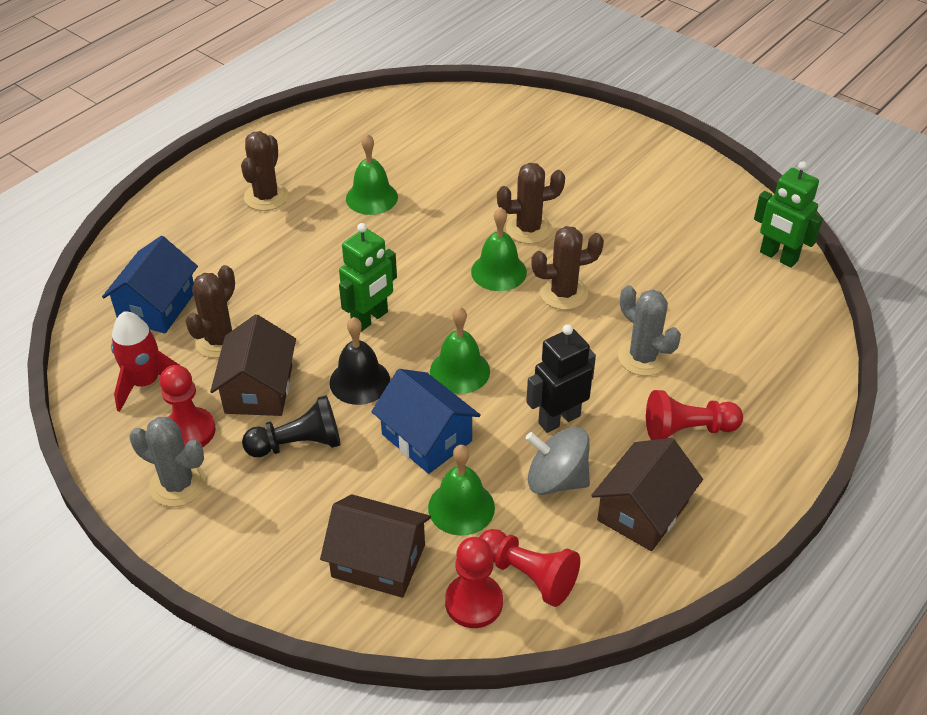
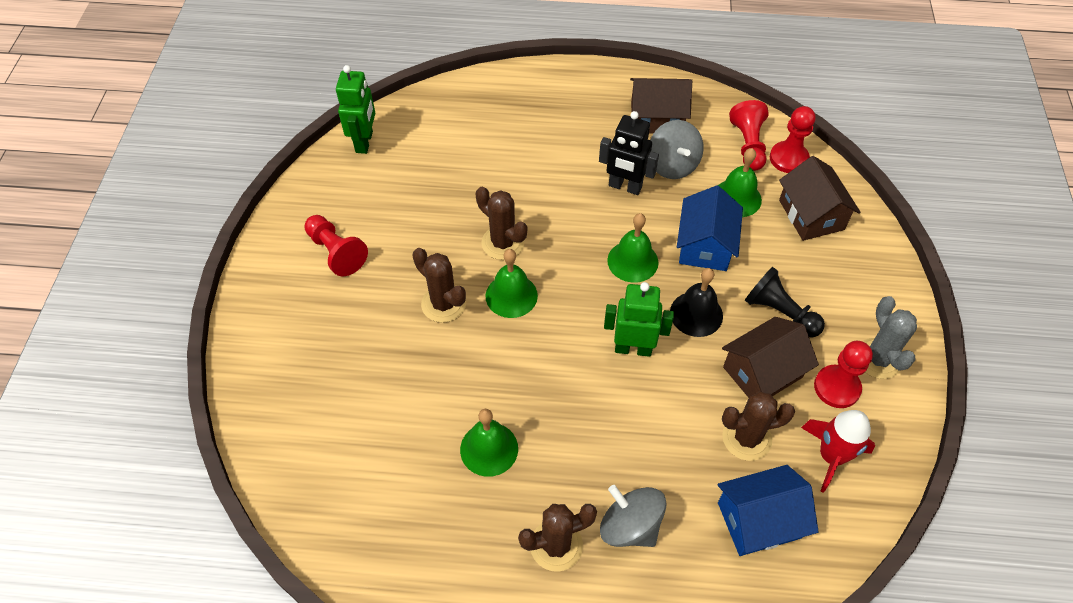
camera: 125 degrees left, 10 degrees up
(235, 237) = (630, 526): none -> grey spinning top
(643, 357) = (531, 170): grey cactus -> none
(687, 429) = (575, 124): red pawn -> red pawn (336, 252)

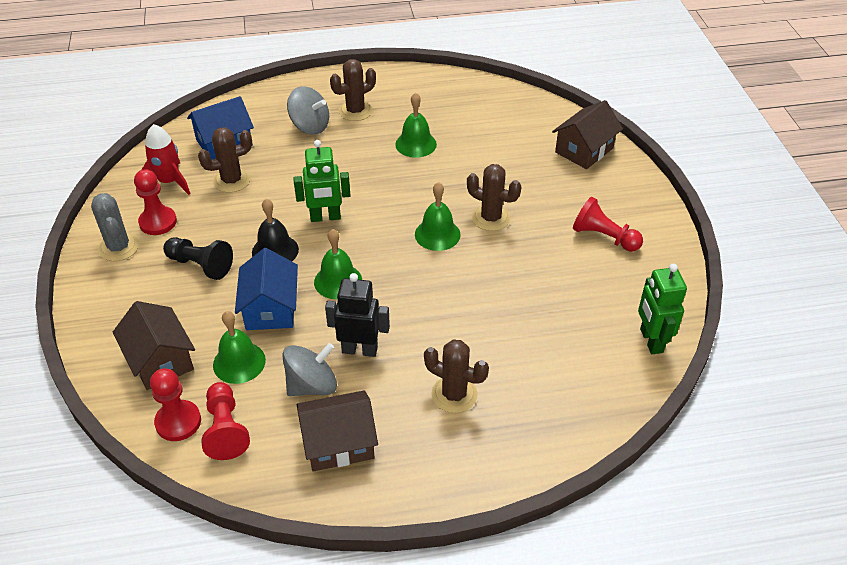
camera: 165 degrees right, 10 degrees down
(503, 243) = (462, 273): brown cactus -> brown cactus (454, 394)
(672, 165) = (312, 385): grey spinning top -> grey spinning top turned 90 degrees clockwise
(762, 372) = (218, 221): brown house -> brown house (584, 150)

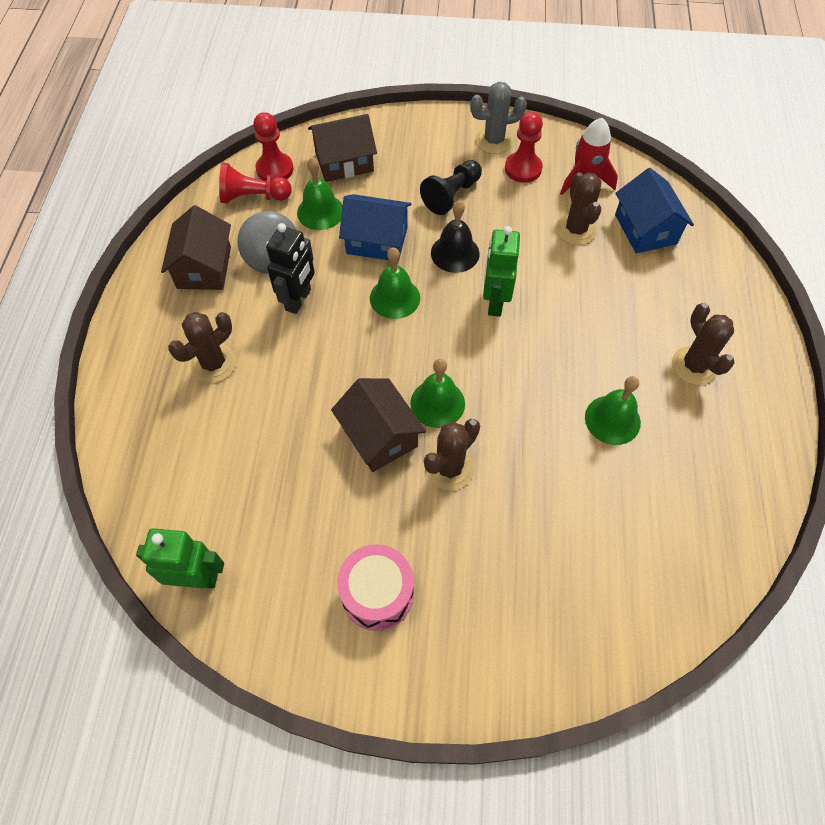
camera: 105 degrees right, 15 degrees up
(310, 126) = (667, 313): grey spinning top -> none
(584, 150) = (562, 639): brown house -> brown house (379, 435)
(604, 237) = (377, 593): red pawn -> pink drum

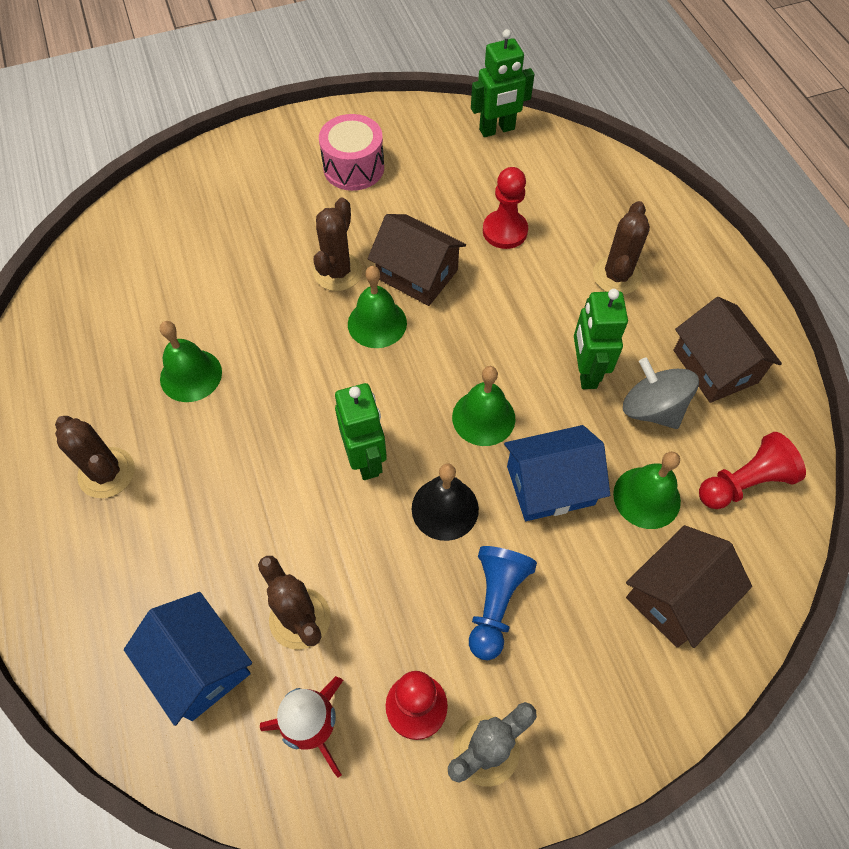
camera: 155 degrees right, 0 degrees up
(275, 169) = (755, 539): red pawn -> red pawn (505, 231)
(298, 300) = (585, 372): black robot -> green robot
(451, 195) = (495, 603): black pawn -> blue pawn

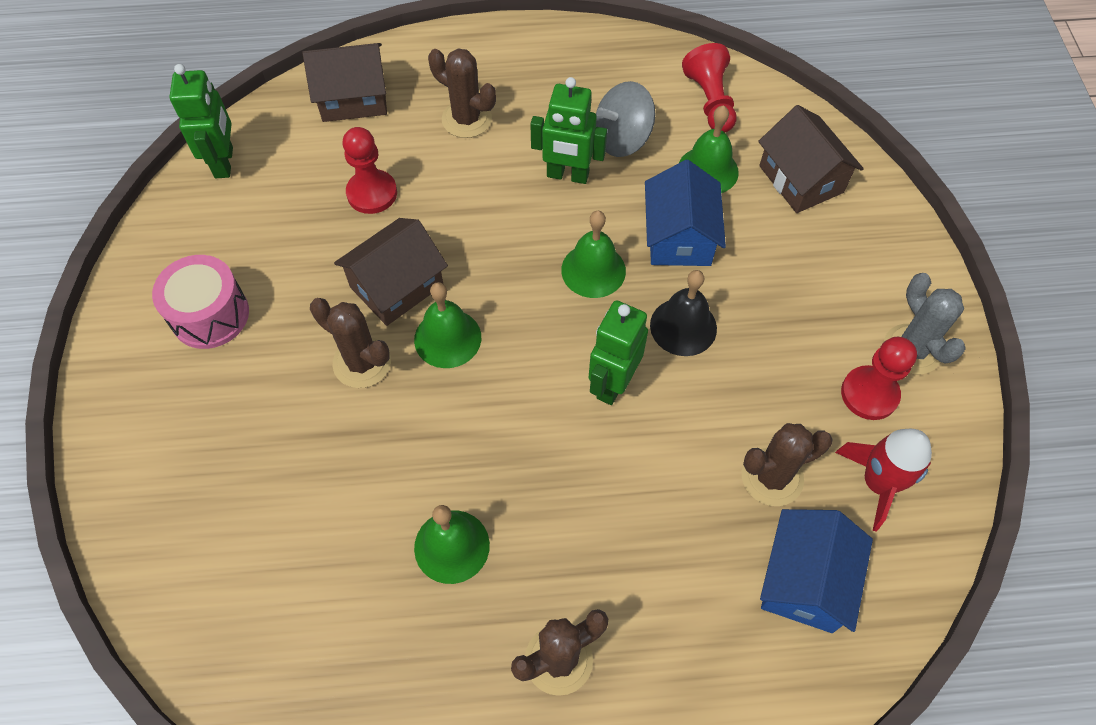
camera: 75 degrees left, 0 degrees up
(199, 665) = (805, 581): blue house -> blue house turned 45 degrees counterclockwise
(366, 459) = (612, 383): green robot -> green robot turned 60 degrees counterclockwise
(495, 603) = (784, 309): blue pawn -> none
(715, 366) = (592, 81): brown house -> brown house (353, 98)

